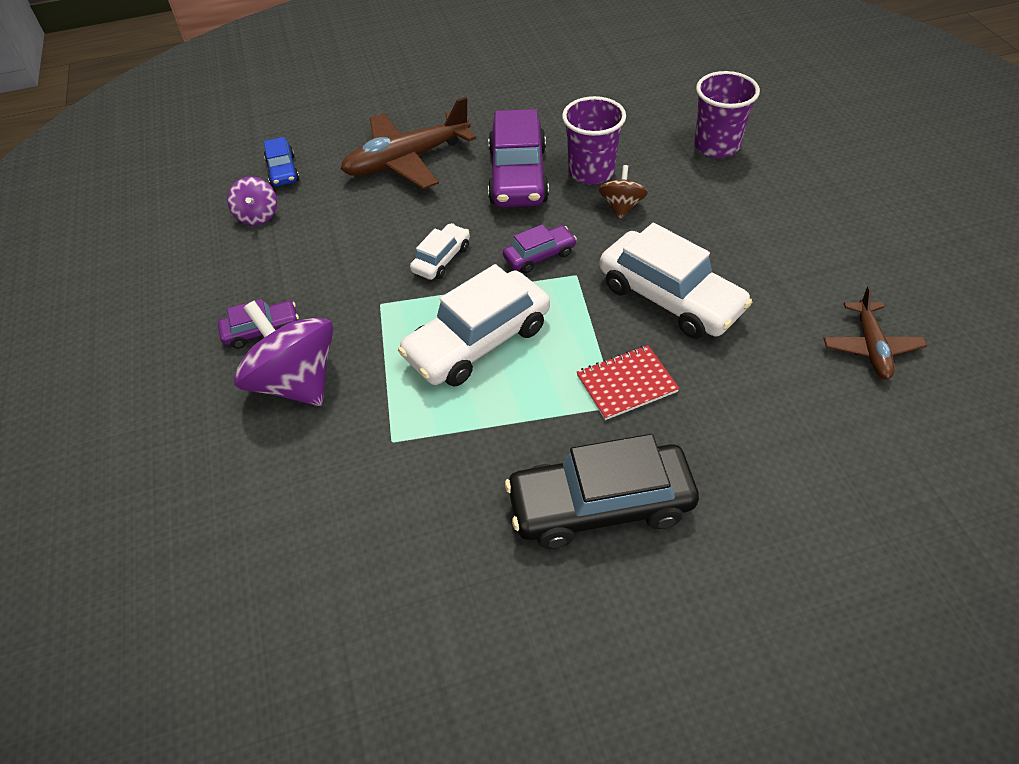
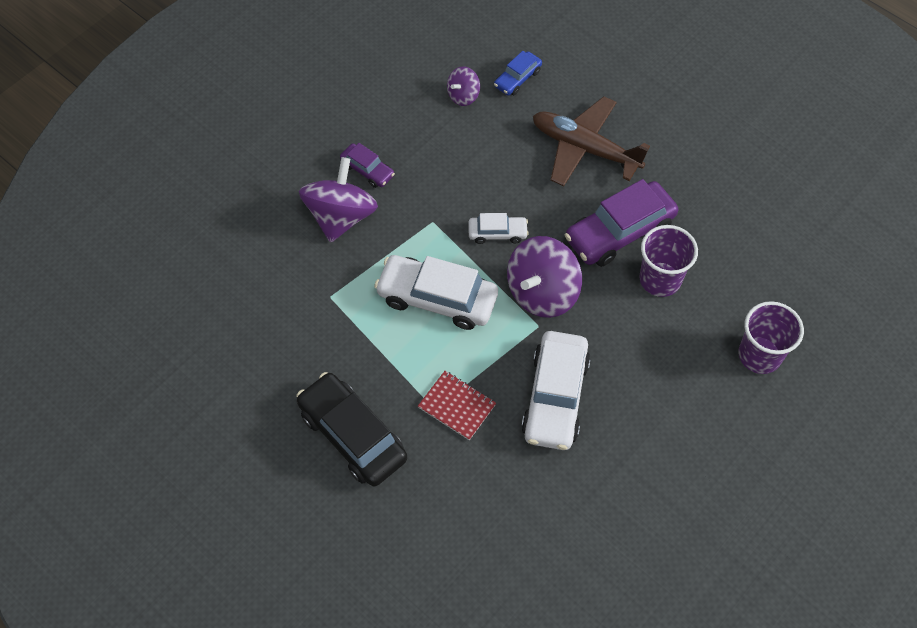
camera: 55 degrees right, 10 degrees up
(539, 255) = (542, 292): purple car -> purple spinning top
(621, 206) = (633, 320): brown spinning top -> none
(871, 347) = (591, 550): brown plane -> none

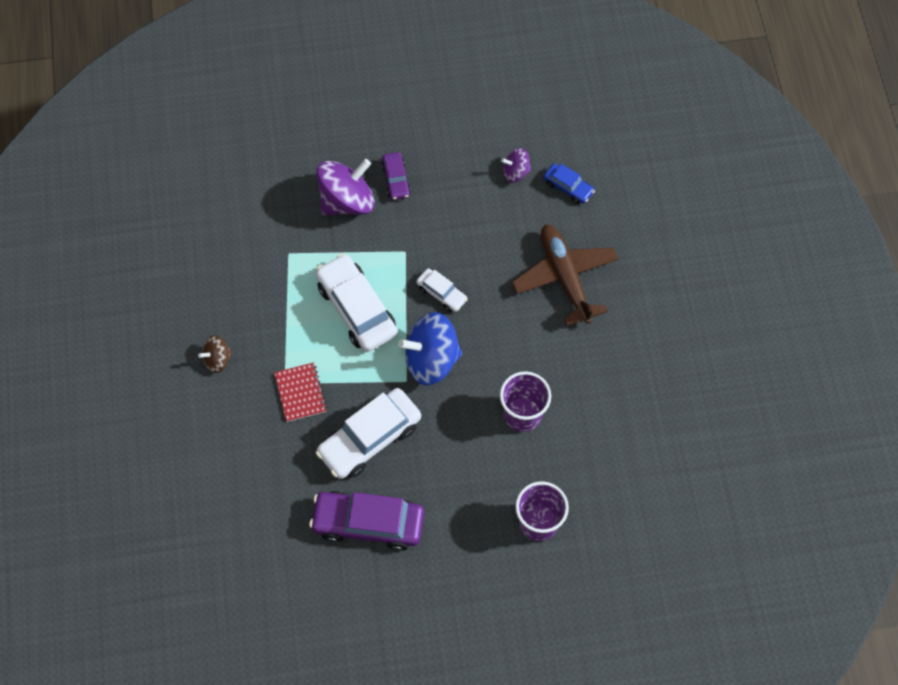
camera: 40 degrees right, 5 degrees up
(352, 435) = (217, 359): black car -> brown spinning top
(517, 78) = (568, 187): blue car -> blue car turned 135 degrees counterclockwise
(542, 292) = (431, 359): purple spinning top -> blue spinning top
(619, 232) = (528, 358): purple car -> purple car (368, 523)

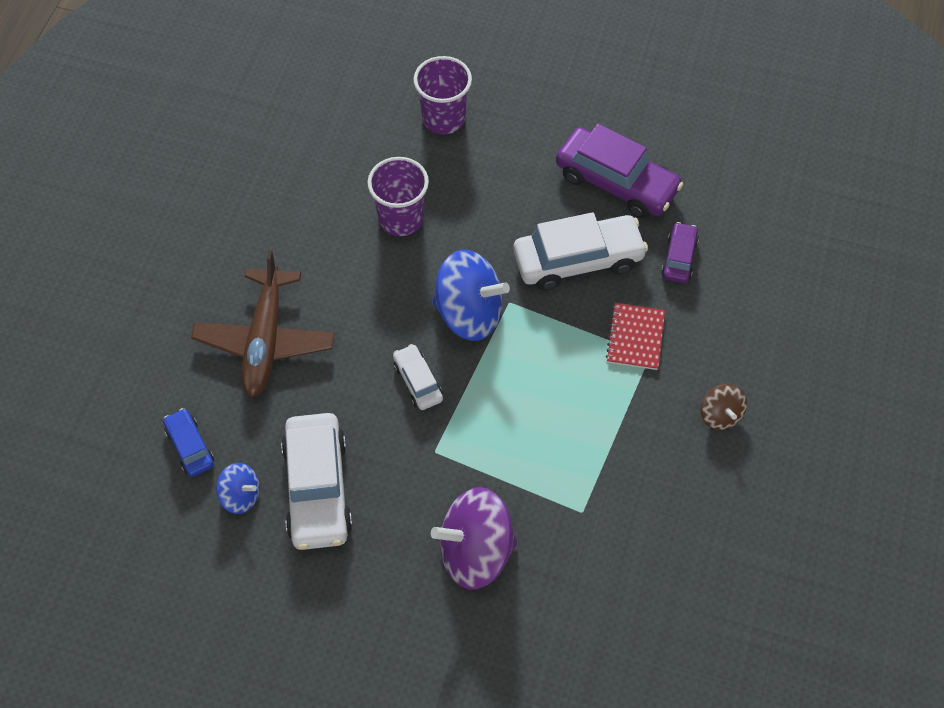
camera: 155 degrees left, 5 degrees down
(217, 359) = (720, 415): brown spinning top -> brown spinning top turned 75 degrees clockwise
(357, 309) = (527, 405): white car -> white car (318, 488)
(396, 180) = (398, 553): purple car -> purple car (679, 258)
(515, 172) = (241, 495): purple spinning top -> blue spinning top

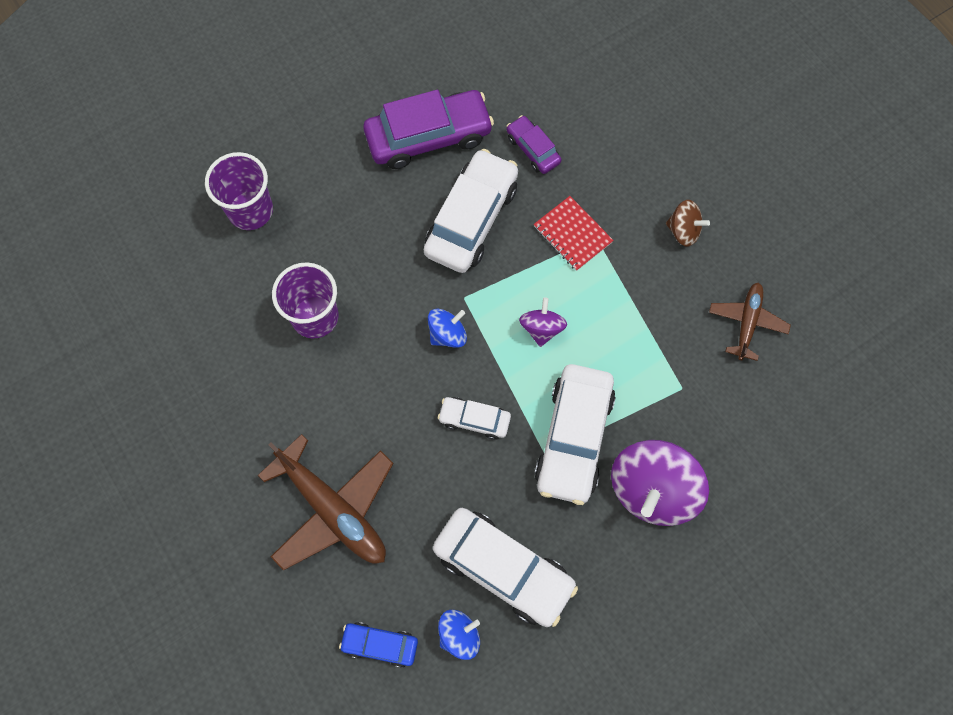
camera: 50 degrees left, 10 degrees up
(466, 462) = (573, 438): none -> white car
(469, 313) = (447, 334): blue spinning top -> blue spinning top, size x0.52
(535, 373) = (541, 328): none -> purple spinning top
(687, 521) = (747, 322): none -> brown plane

